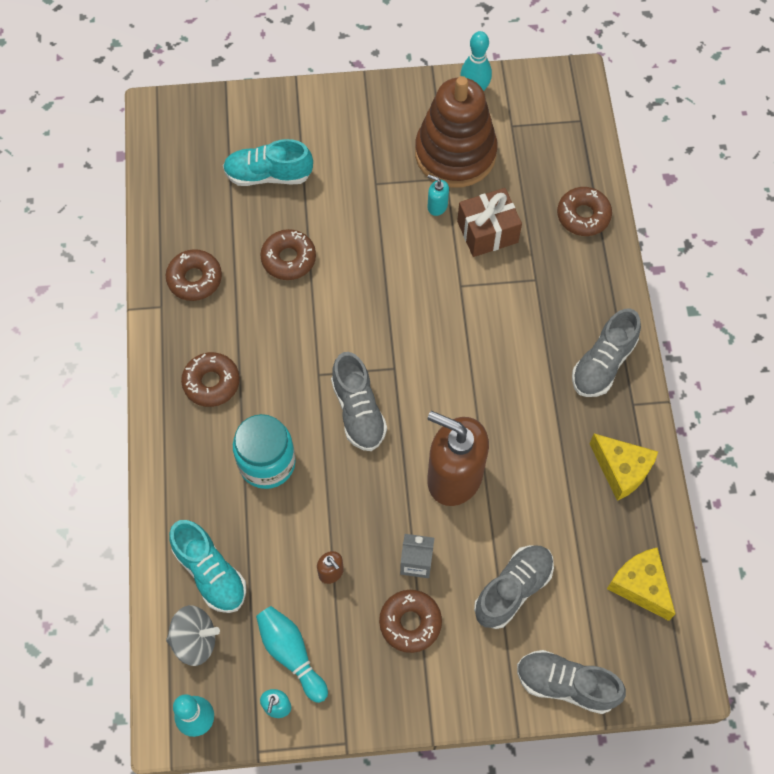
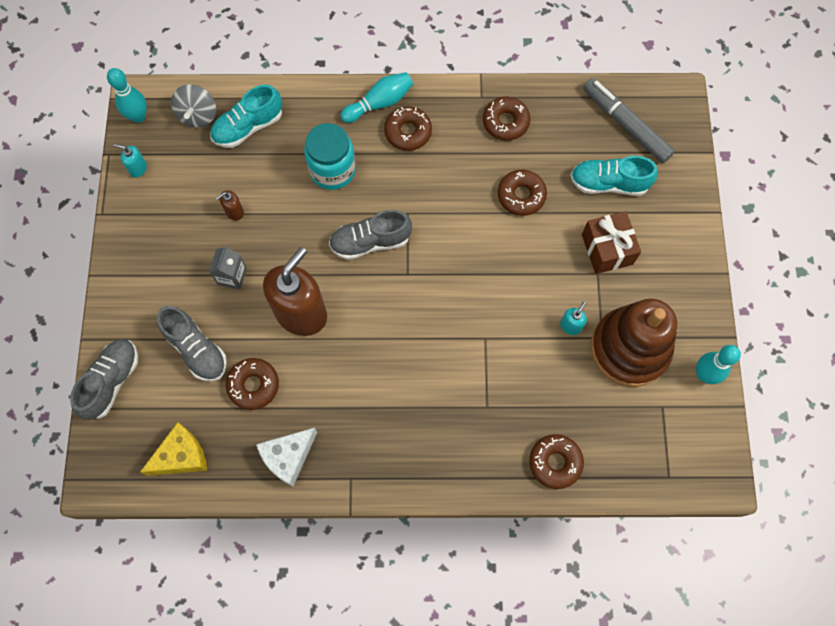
camera: 95 degrees right, 5 degrees up
(194, 160) = (625, 125): none -> grey marker
(268, 175) = (609, 183): turquoise shoe -> turquoise shoe turned 90 degrees counterclockwise
(291, 654) = (175, 180): turquoise bowling pin -> turquoise bowling pin (379, 103)
(410, 623) = (183, 267): brown donut -> brown donut (253, 385)
(487, 232) = (540, 368): brown gift -> brown gift (607, 249)
(603, 363) = (394, 457): grey shoe -> none
(621, 470) = (288, 457): yellow cheese -> white cheese

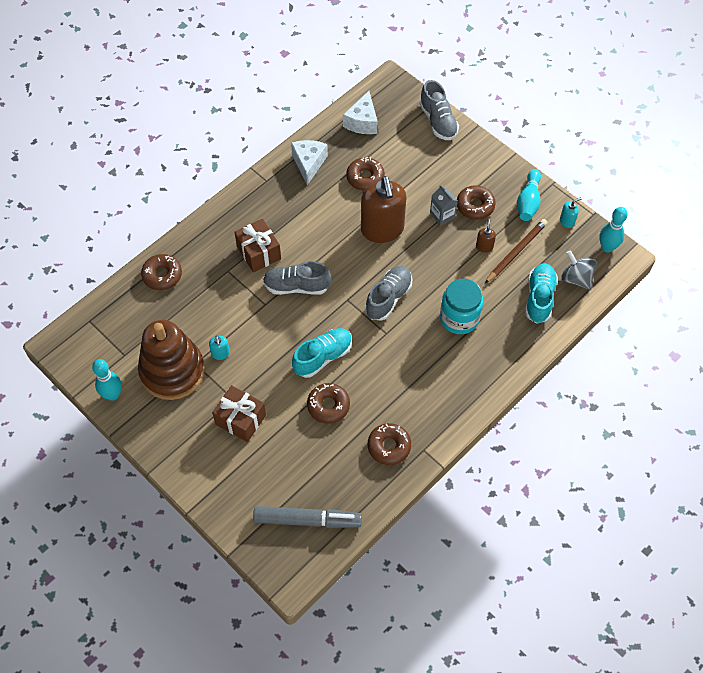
camera: 135 degrees right, 10 degrees down
(182, 456) = (362, 122): yellow cheese -> white cheese
(196, 349) = (415, 168): grey shoe -> grey shoe (297, 286)
(215, 182) = (516, 252): none -> brown pencil
(379, 103) = (482, 385): turquoise bowling pin -> turquoise bowling pin (528, 202)
(408, 132) = (442, 382): brown donut -> brown donut (475, 206)
(439, 399) = (259, 253): none -> brown gift
(609, 183) = (279, 465): turquoise shoe -> turquoise shoe (323, 357)

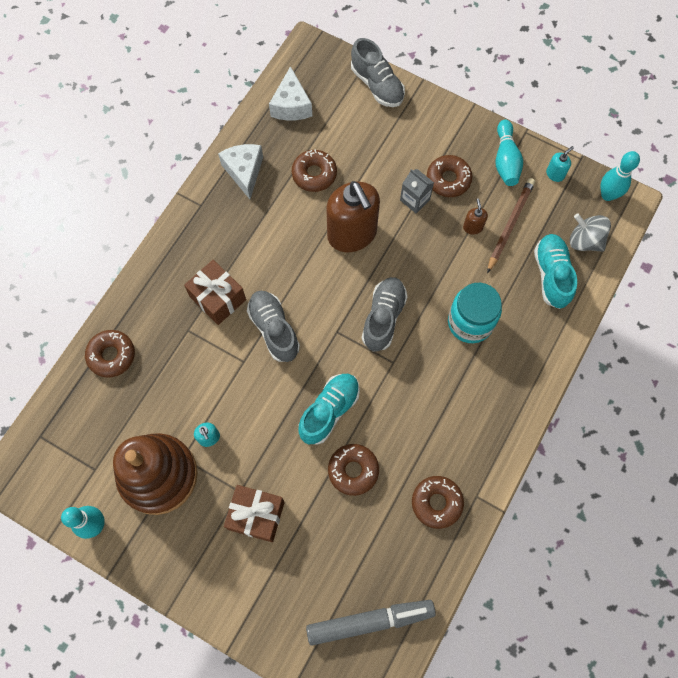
camera: 15 degrees left, 10 degrees up
(297, 286) = (274, 329): grey shoe -> grey shoe turned 75 degrees clockwise

